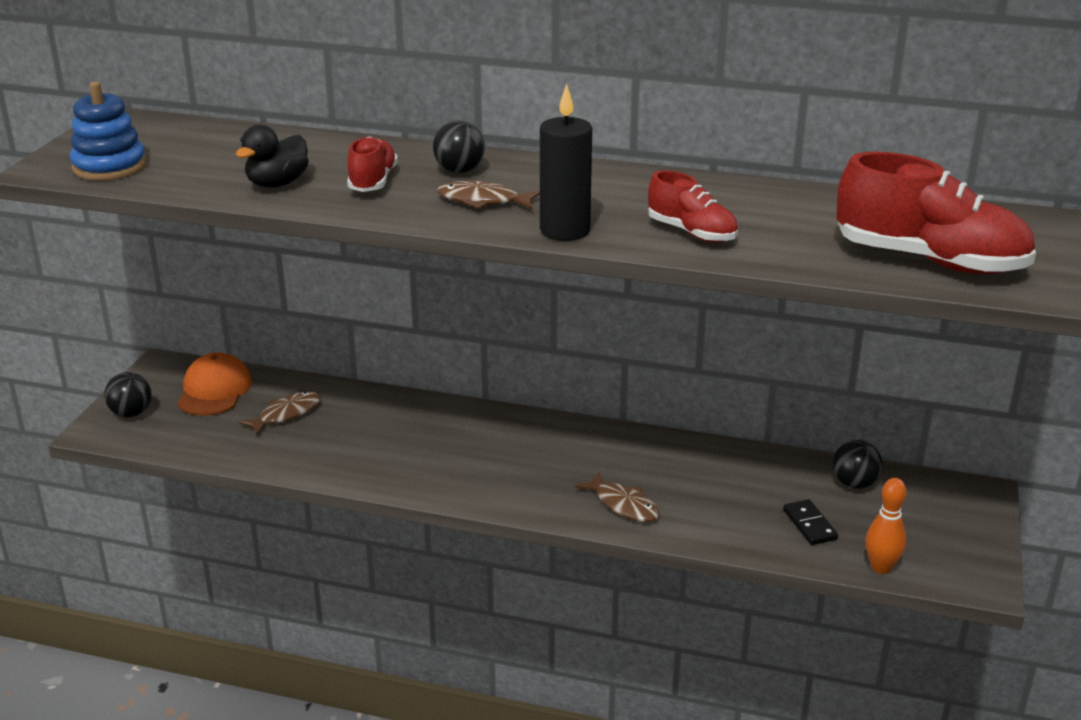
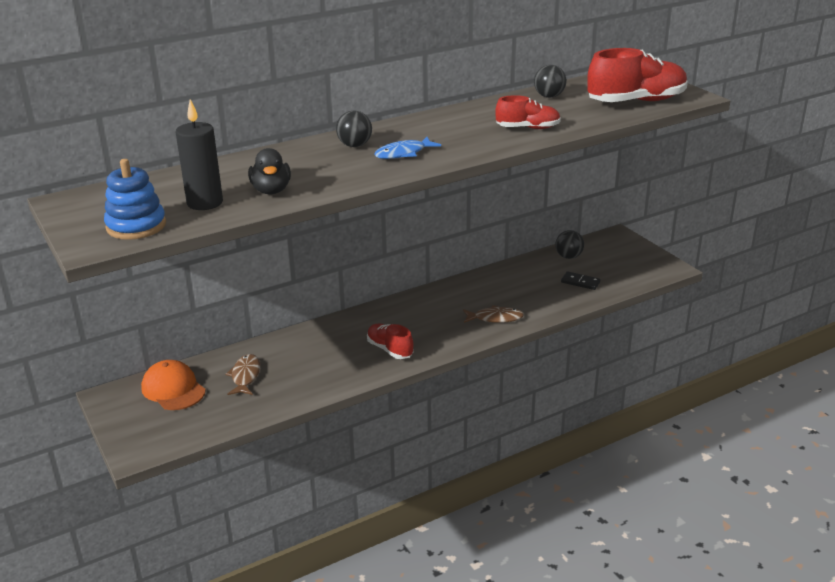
camera: 45 degrees left, 0 degrees up
(131, 413) = (141, 431): black ball -> black ball (549, 96)
(373, 181) = (323, 168): red shoe -> red shoe (390, 350)
(483, 201) = (403, 153): brown fish -> blue fish
(565, 231) = (474, 150): black candle -> black candle (205, 203)
(881, 567) = (632, 283): orange bowling pin -> none

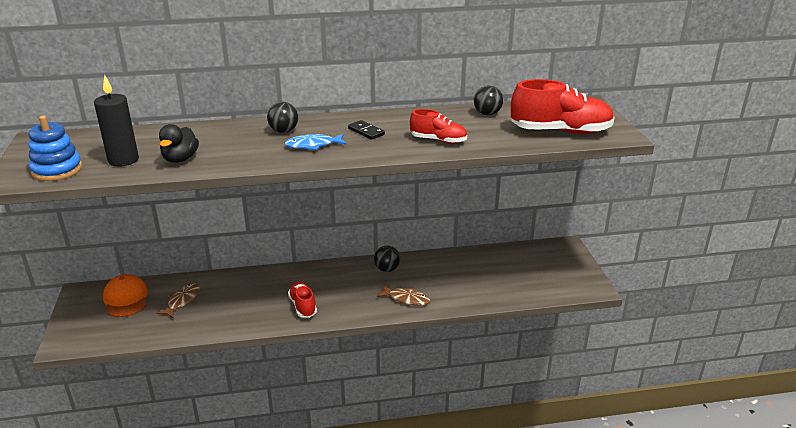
camera: 20 degrees right, 0 degrees up
(568, 256) = (509, 256): black ball -> black ball (387, 269)
(580, 282) = (502, 283): black domino -> black domino (366, 131)

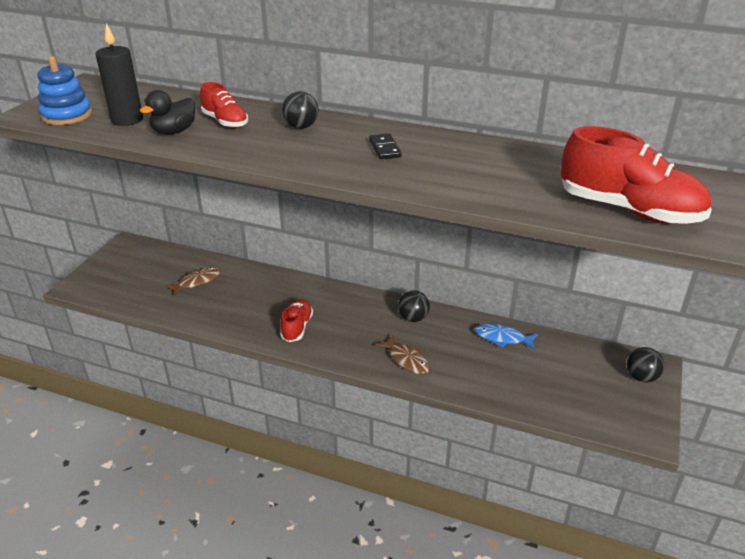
camera: 30 degrees right, 5 degrees up
(126, 298) = (155, 262): orange cap -> none
(313, 145) = (311, 150): blue fish -> blue fish (502, 338)
(438, 140) = (454, 180): red shoe -> red shoe (225, 122)
(487, 114) = (554, 162): black ball -> black ball (641, 377)

